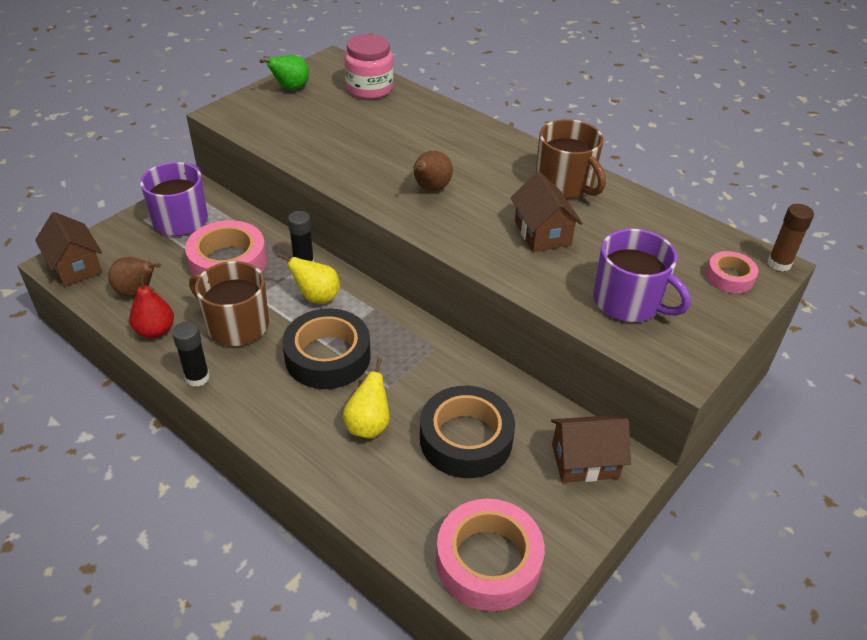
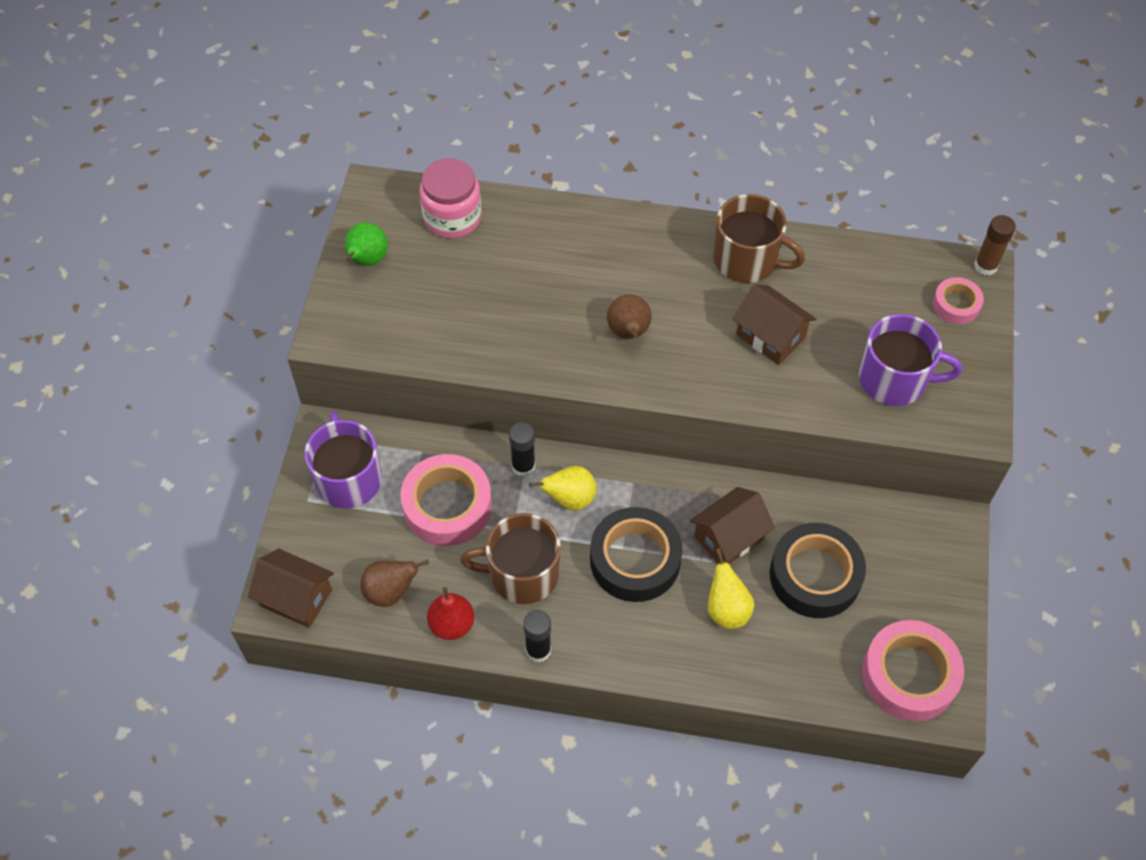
camera: 30 degrees left, 15 degrees up
(585, 461) = (920, 541): brown house -> brown house (729, 537)

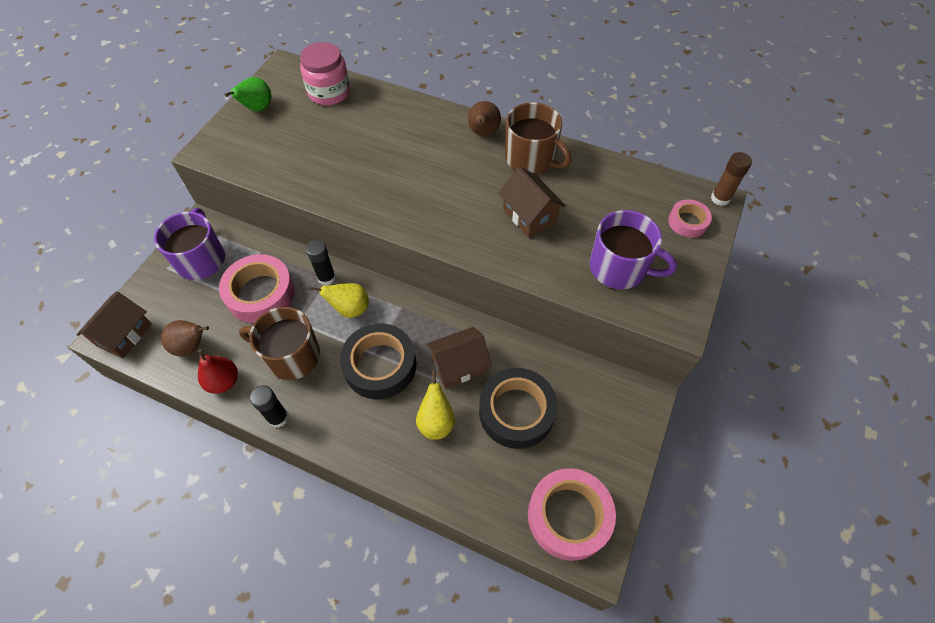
camera: 15 degrees right, 0 degrees up
(296, 598) = (124, 334): brown house -> brown house turned 75 degrees clockwise
(628, 333) = (421, 191): brown pear -> brown pear (483, 133)

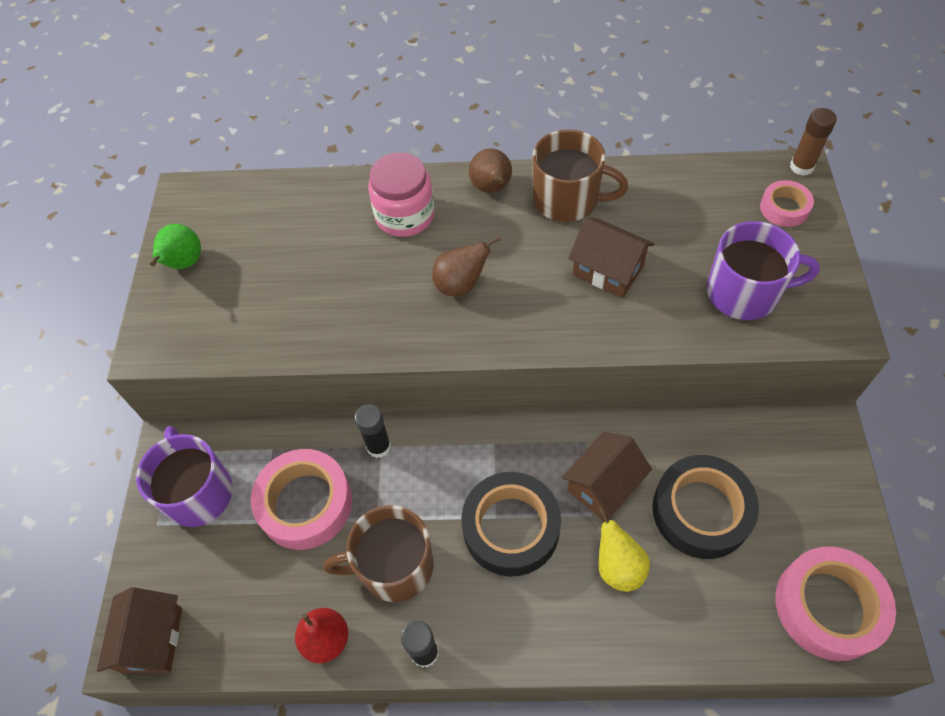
camera: 20 degrees left, 0 degrees up
(191, 346) = (255, 613): brown pear -> brown pear (461, 285)
(329, 92) = (267, 207): pink jar -> pink jar (405, 215)
(350, 309) = (432, 473): yellow pear -> none

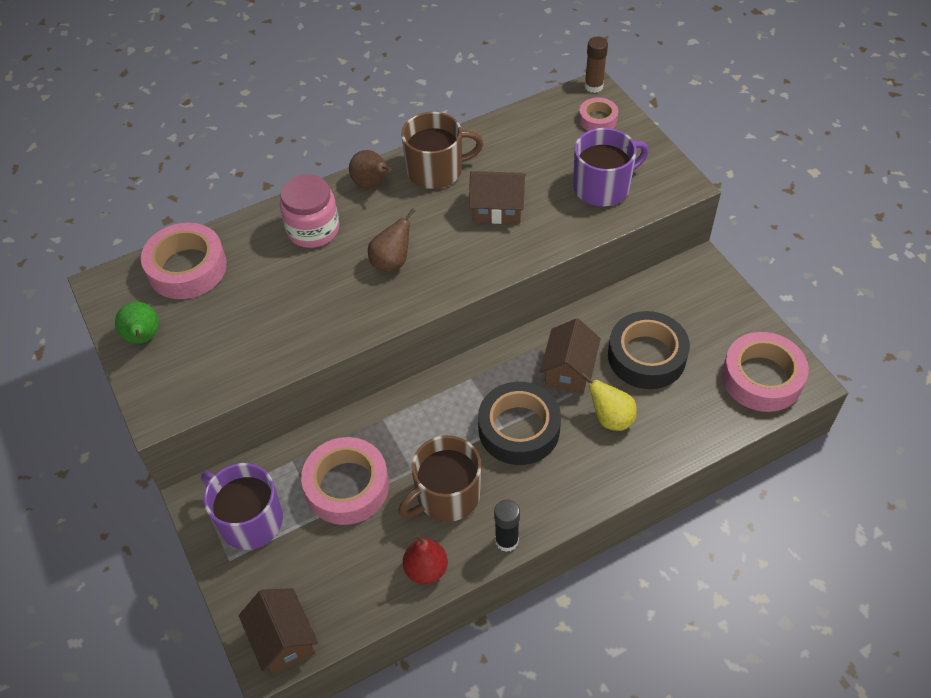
camera: 30 degrees left, 5 degrees down
(265, 207) = (187, 268): none -> pink tape
(378, 446) = (380, 420): black glue stick -> none

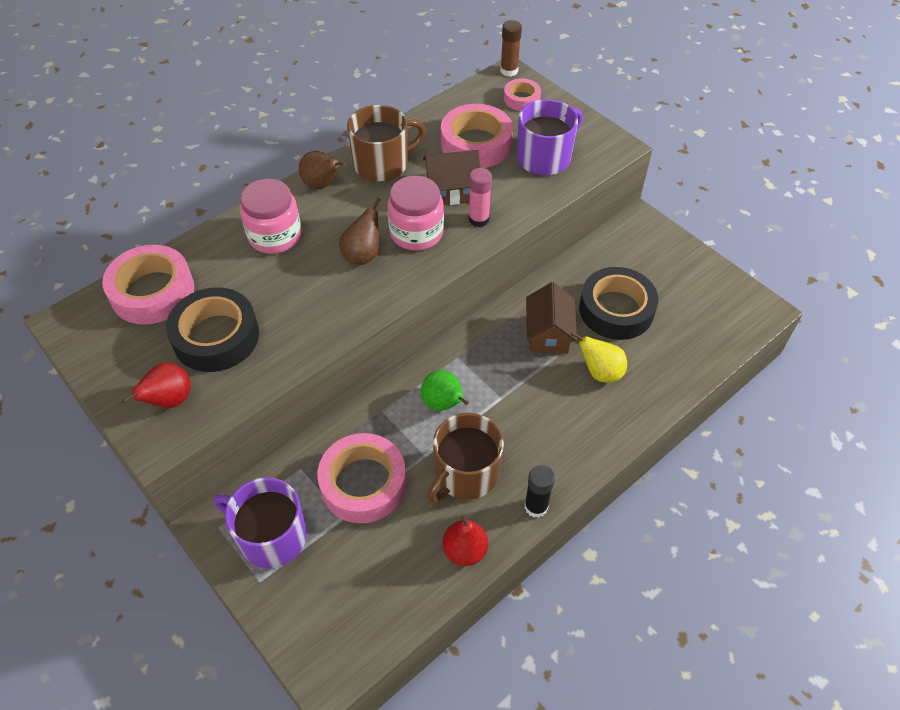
camera: 15 degrees left, 0 degrees up
(143, 338) = (122, 368): green pear -> green pear (443, 404)
(178, 375) = (169, 400): none -> red pear
(283, 640) = (338, 653): brown house -> none
(450, 247) = (416, 232): none -> pink jar
(516, 243) = (479, 219): none -> pink glue stick
(519, 429) = (517, 397): black tape -> black tape (216, 337)
(762, 378) = (724, 312): pink tape -> pink tape (476, 144)

